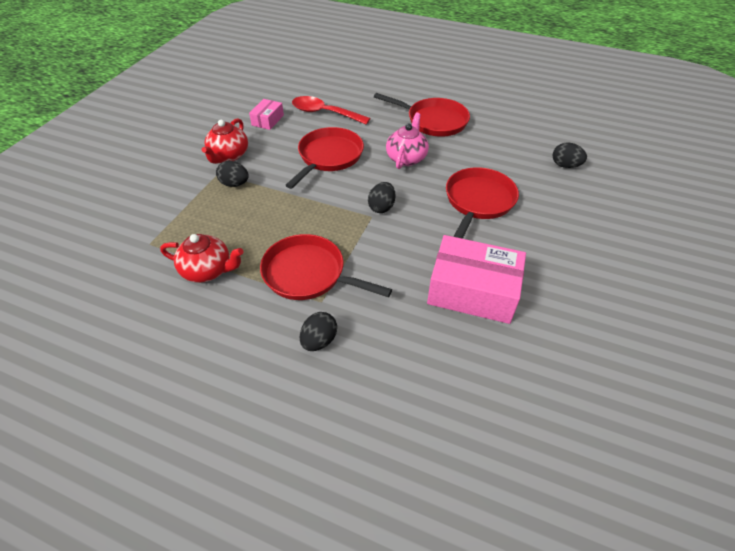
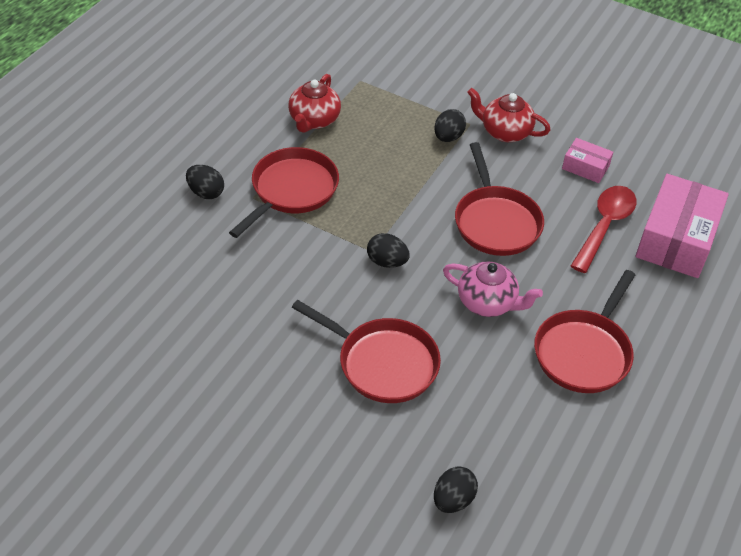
camera: 95 degrees right, 0 degrees up
(328, 157) = (495, 222): red pan -> red pan turned 45 degrees clockwise
(472, 291) = (233, 321): pink box -> pink box (676, 239)

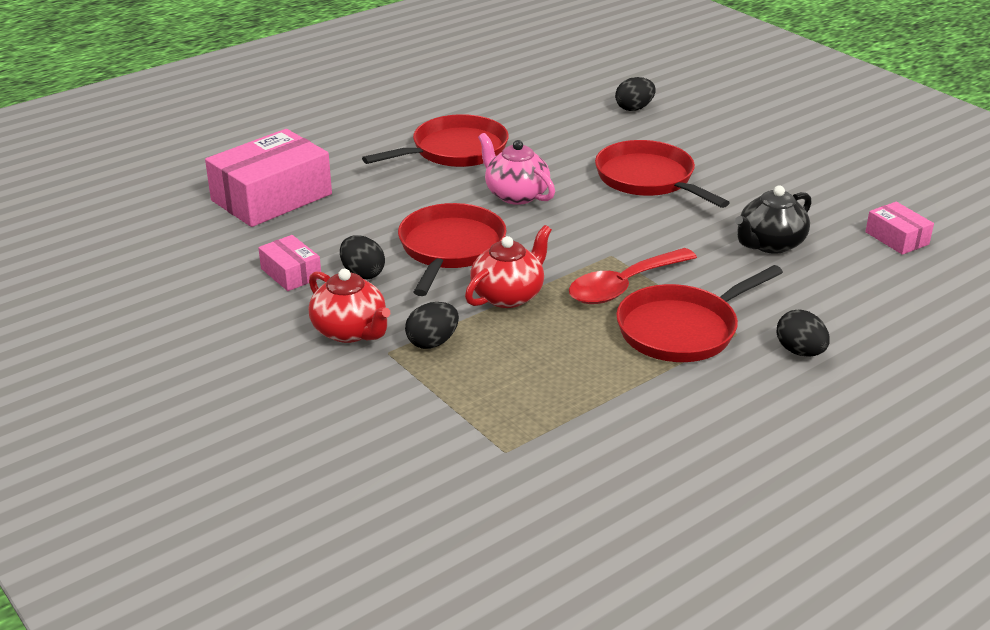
camera: 155 degrees left, 15 degrees down
(138, 341) = (897, 238): none -> pink box
(248, 301) = (770, 244): none -> black teapot
(314, 120) = (611, 408): red teapot -> red teapot (508, 295)
(387, 262) = (600, 242): black egg -> black egg (362, 274)
(605, 226) = (333, 221): red spoon -> red spoon (623, 286)

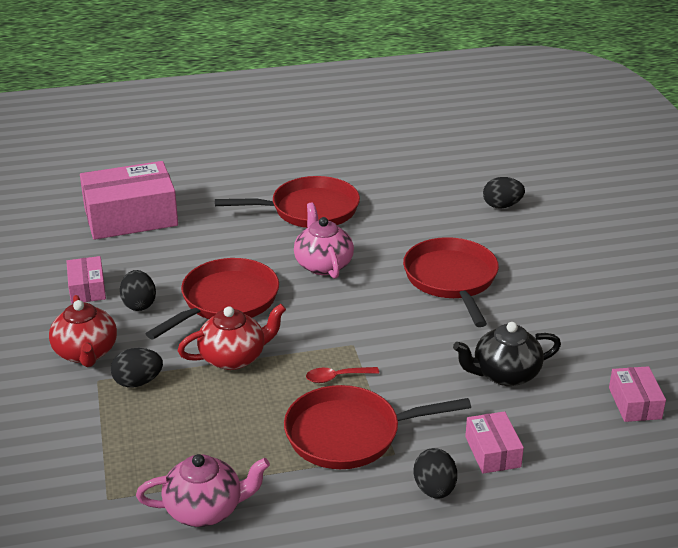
camera: 25 degrees right, 0 degrees up
(611, 431) = (205, 510): none -> pink teapot
(623, 286) = (336, 377): red spoon -> red spoon, size x0.50
(819, 308) = (492, 452): none -> pink box

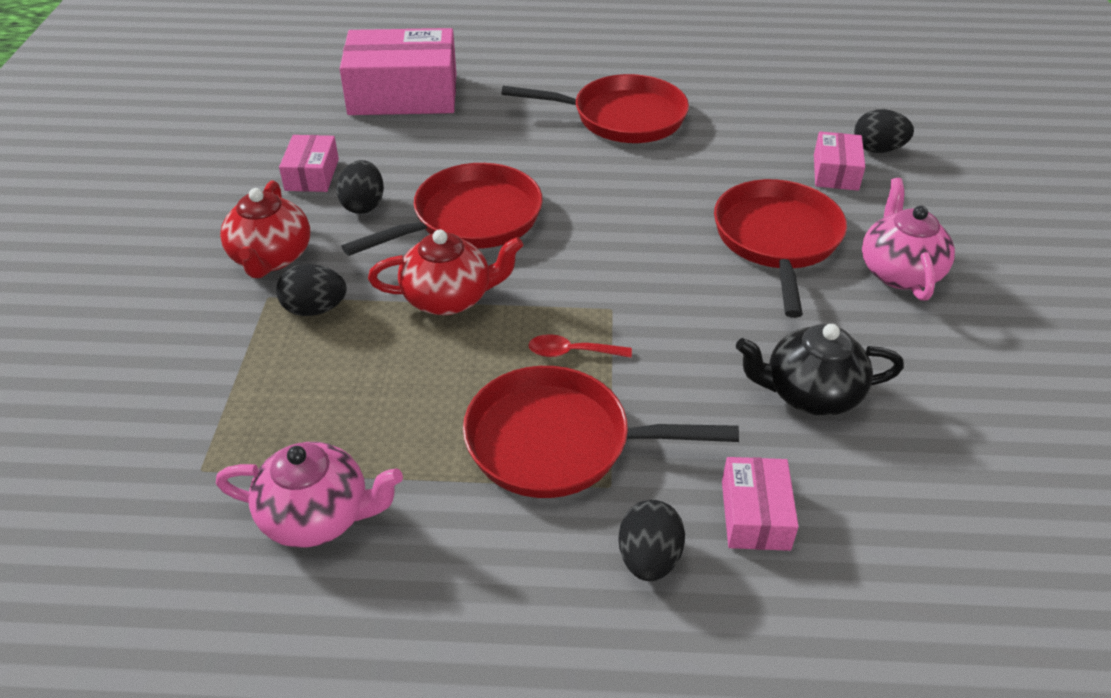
camera: 15 degrees right, 10 degrees up
(323, 265) = (613, 191): pink teapot -> pink teapot (899, 272)
(635, 403) = (997, 480): pink box -> pink box (835, 172)

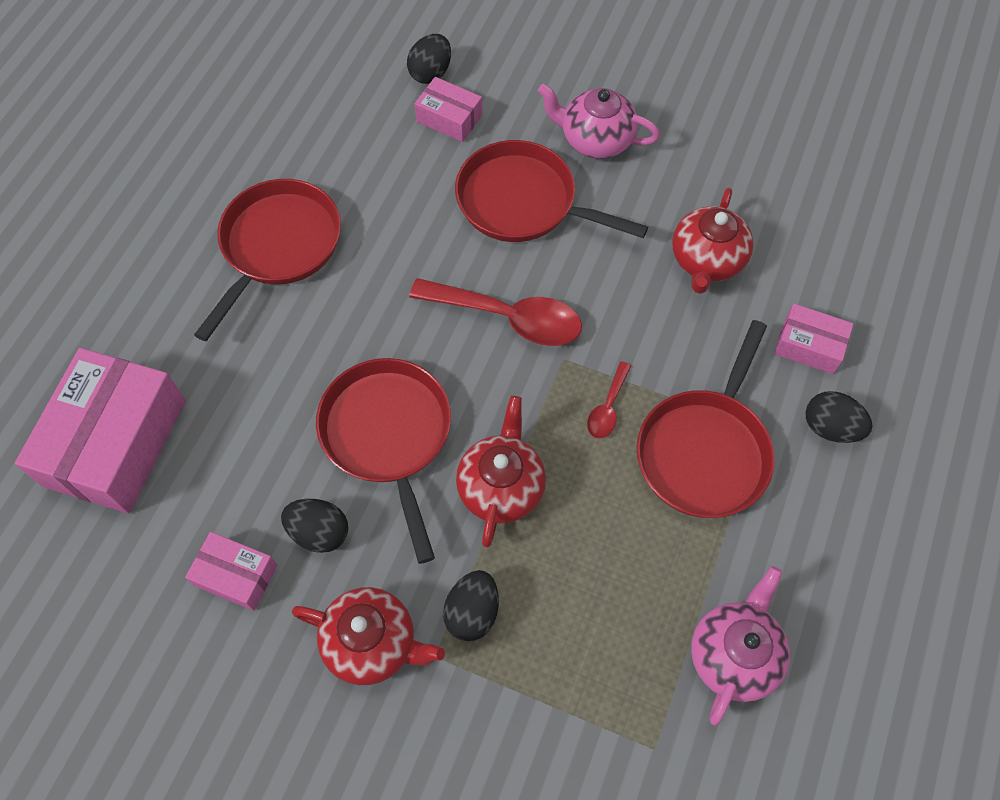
camera: 70 degrees left, 20 degrees up
(635, 261) = (508, 318): none -> red spoon
(810, 394) = (706, 260): black teapot -> red teapot

